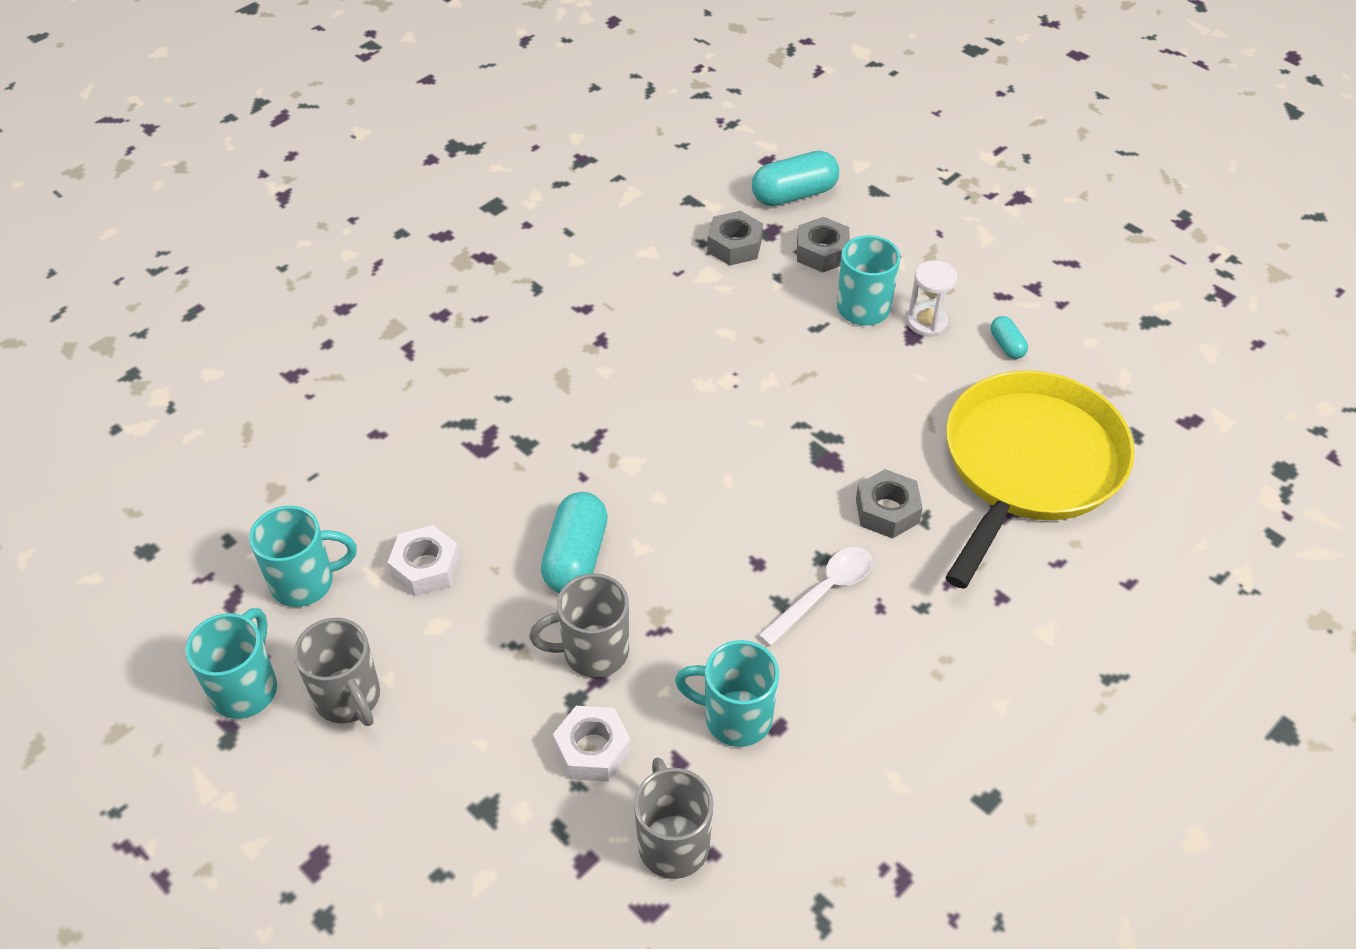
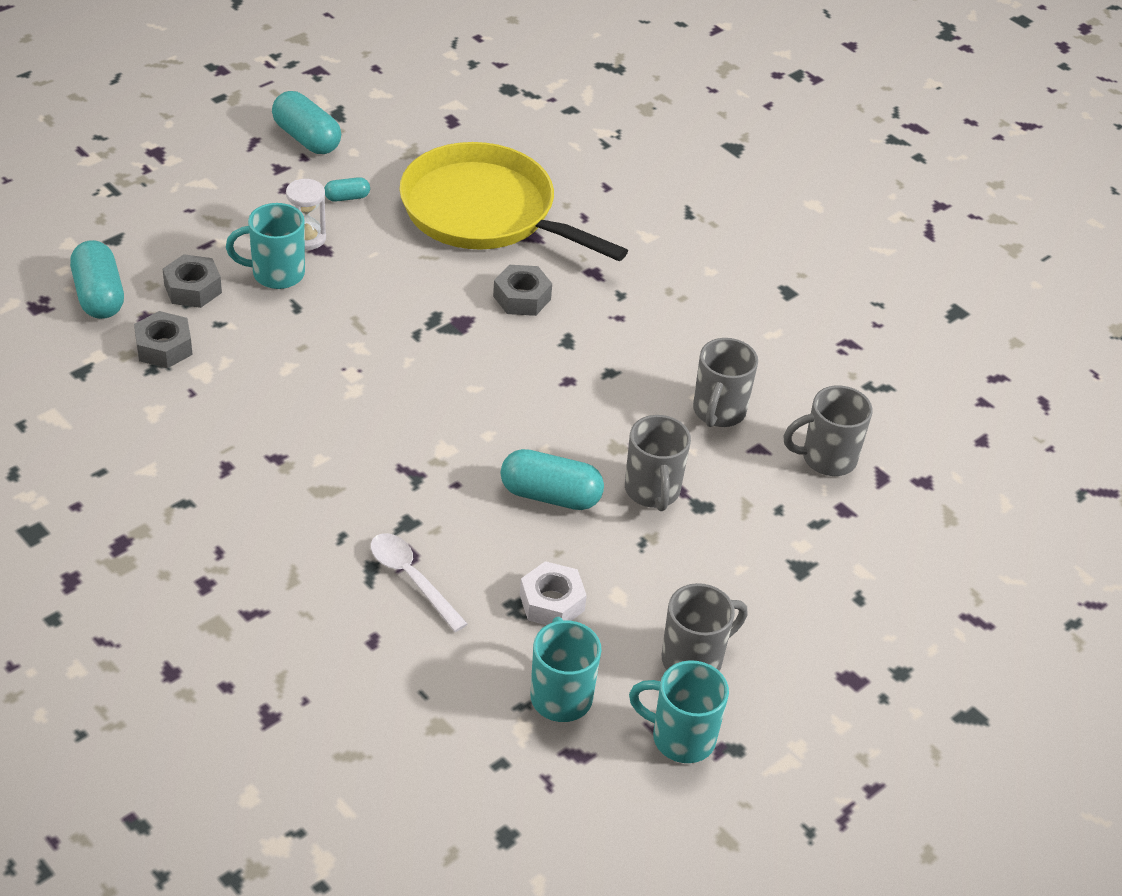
camera: 90 degrees left, 5 degrees down
(592, 750) = (747, 498): white nut -> none
(735, 718) = (718, 412): turquoise mug -> grey mug
(823, 592) = (602, 346): white spoon -> white spoon (411, 579)
(1095, 302) = (306, 138): none -> turquoise capsule

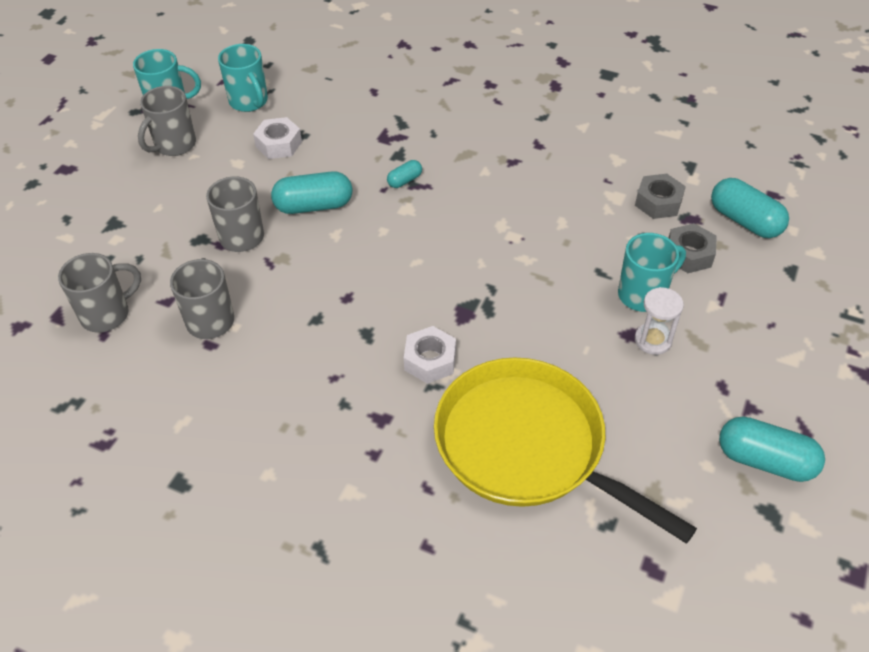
camera: 160 degrees right, 5 degrees up
(347, 197) = (661, 402): turquoise capsule -> turquoise capsule (405, 180)
(411, 579) = (373, 127): white spoon -> none
(484, 212) = (527, 446): yellow pan -> yellow pan turned 150 degrees counterclockwise
(522, 298) = (430, 360): grey nut -> white nut

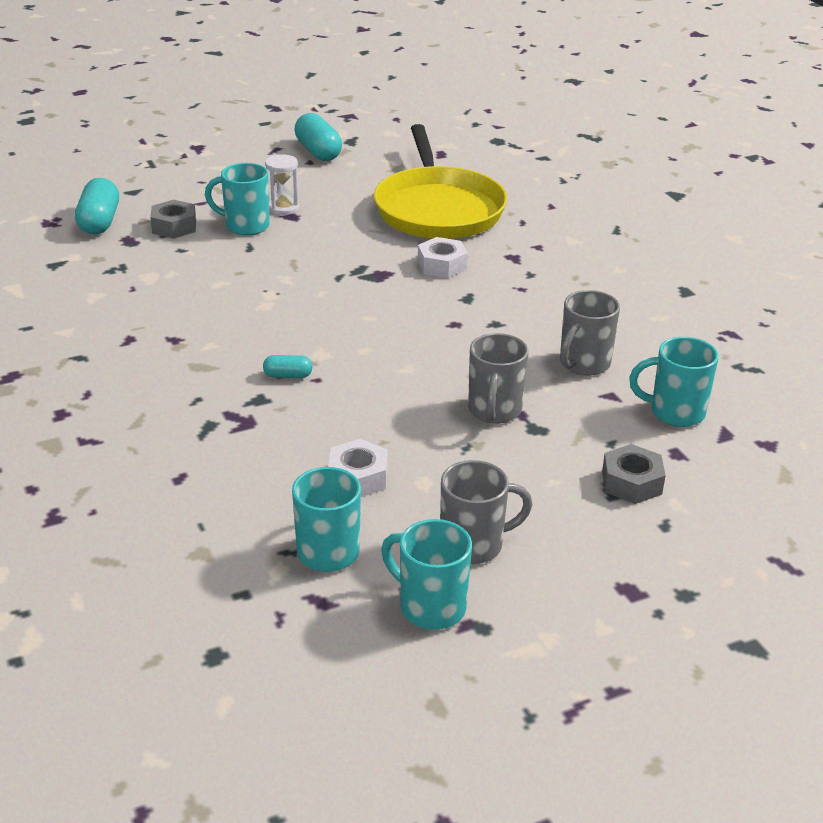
camera: 140 degrees left, 15 degrees down
(107, 314) = (675, 412): grey mug -> turquoise mug
(314, 206) = (397, 400): turquoise capsule -> none
(658, 202) = (128, 258): grey nut -> grey nut (631, 482)

